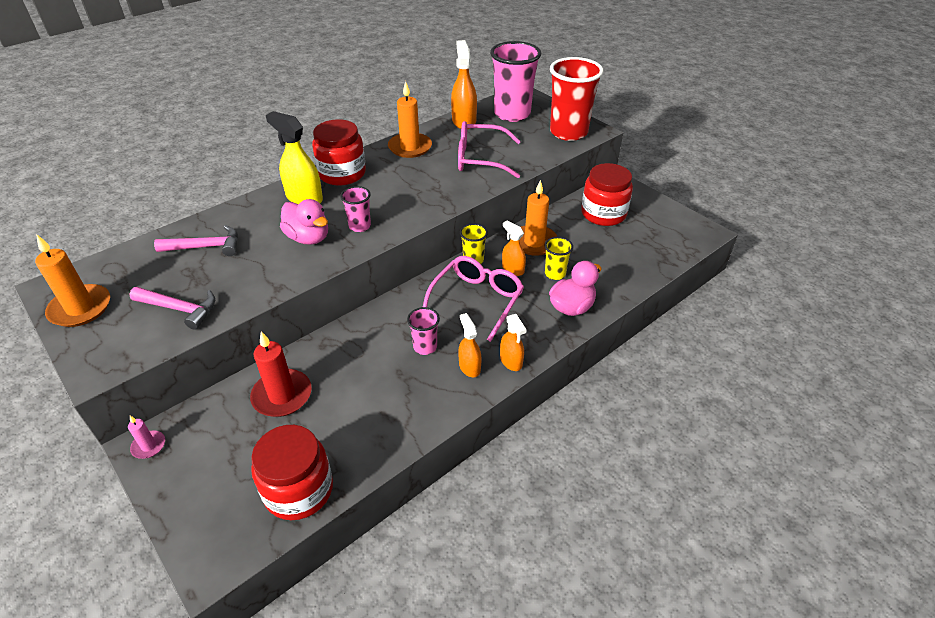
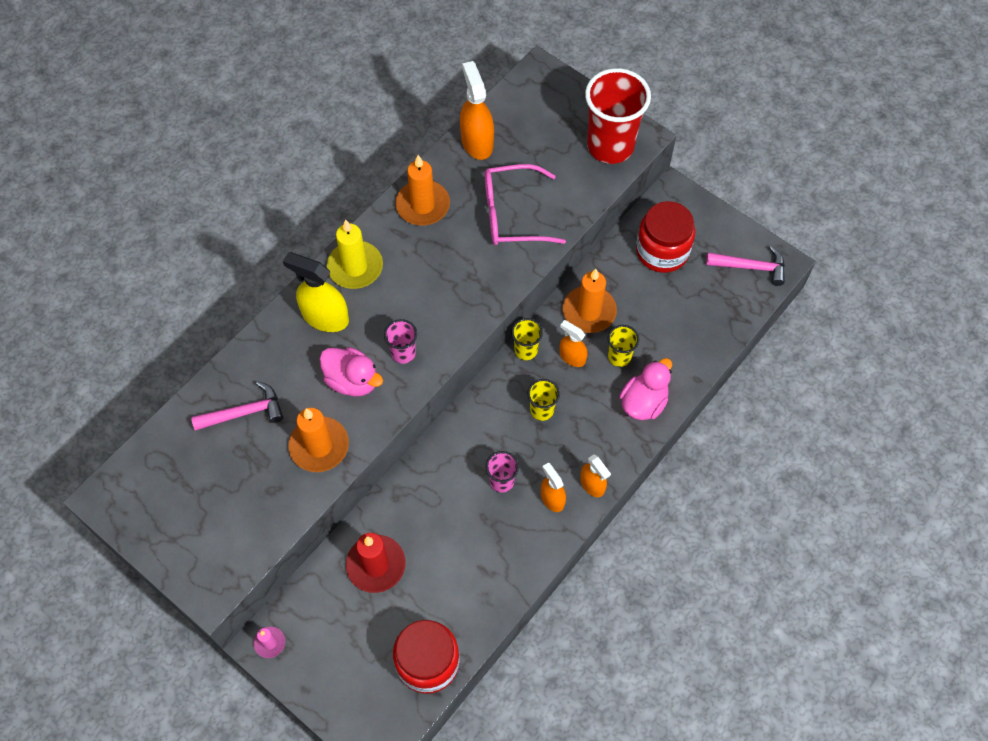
camera: 10 degrees left, 20 degrees up
(80, 308) = (152, 520): orange candle -> orange candle (319, 446)
(180, 309) = (256, 504): pink hammer -> pink hammer (751, 267)
(342, 174) = (355, 267): red jar -> yellow candle
(476, 301) = (542, 410): pink glasses -> yellow cup
(512, 114) = (534, 118): pink cup -> none

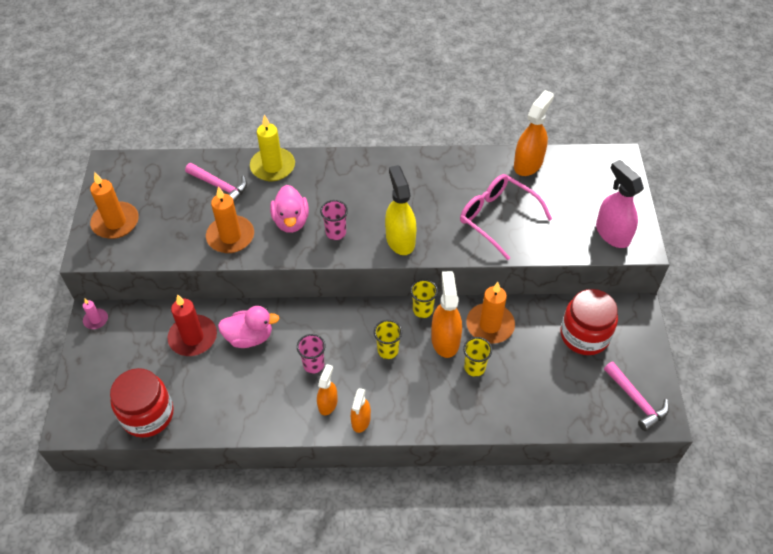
camera: 50 degrees right, 10 degrees down
(325, 317) = (321, 178): yellow spray bottle -> yellow spray bottle (400, 239)
(355, 267) = (371, 168): yellow candle -> yellow candle (273, 166)
(423, 205) = (451, 169): orange candle -> orange candle (115, 222)
(572, 357) = (445, 340): orange spray bottle -> orange spray bottle, size x1.66
(610, 146) = (612, 233): red cup -> pink spray bottle
(643, 402) = (455, 408): pink duck -> pink duck (249, 337)

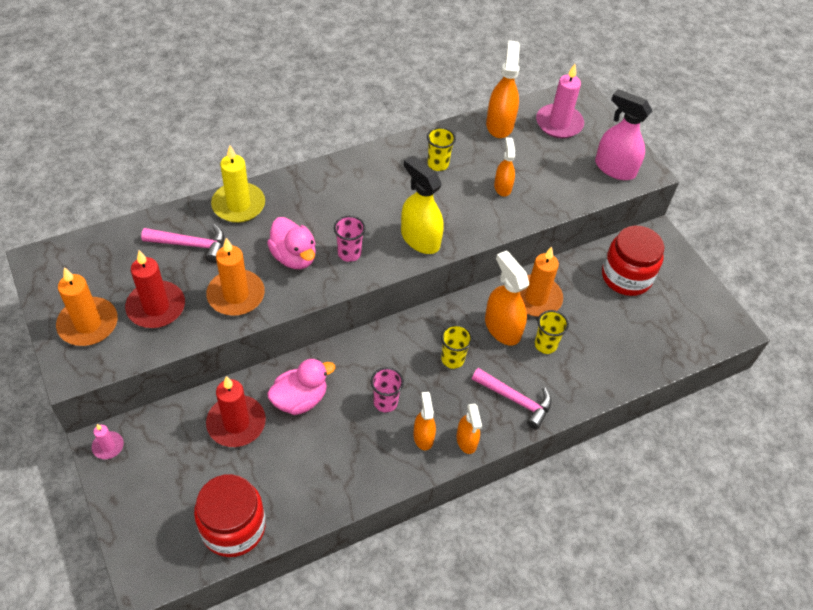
camera: 30 degrees left, 0 degrees up
(168, 226) = (156, 307): none -> red candle
(423, 310) = (463, 306): yellow cup -> yellow cup (438, 164)
(498, 218) = (502, 187): pink glasses -> orange spray bottle
(584, 178) = (559, 123): none -> pink candle
(636, 400) = (704, 321): pink hammer -> pink hammer (516, 400)

